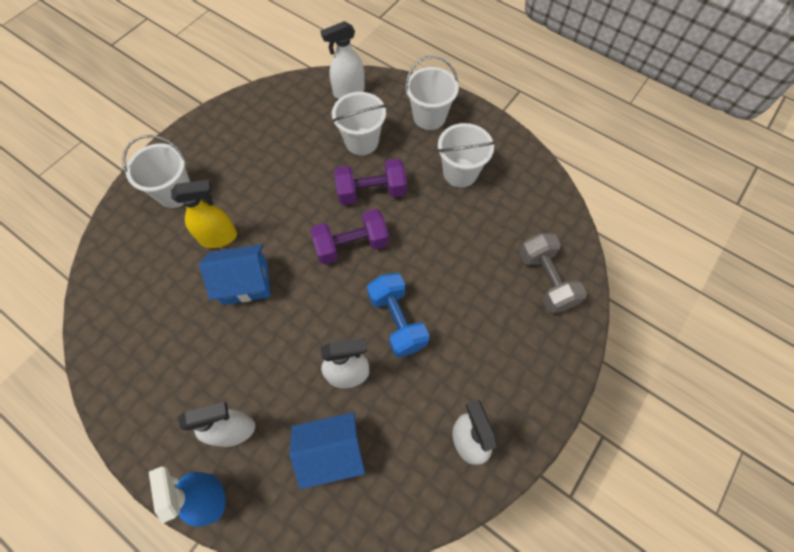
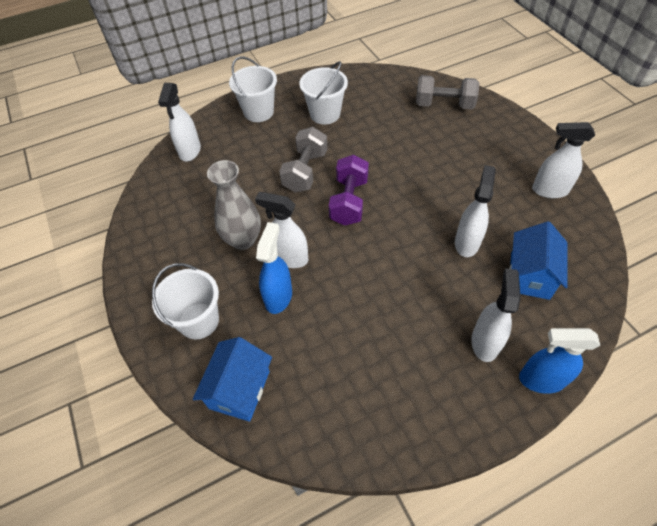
camera: 60 degrees left, 10 degrees down
(219, 237) = (278, 297): yellow spray bottle -> blue spray bottle
(245, 283) = (341, 289): blue house -> blue house (239, 389)
(263, 226) = (289, 258): none -> white spray bottle
(267, 182) = (243, 240): none -> grey vase
(361, 141) = (250, 160): white bucket -> none
(371, 192) = (305, 171): purple dumbbell -> grey dumbbell
(397, 321) = (434, 196): blue dumbbell -> none

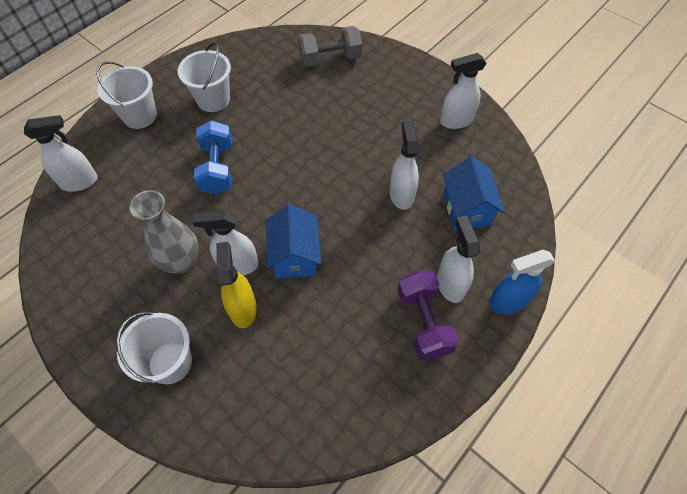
camera: 25 degrees left, 5 degrees up
(190, 151) = (80, 182): white spray bottle -> white spray bottle turned 90 degrees counterclockwise
(239, 389) = (242, 415): blue house -> blue house (295, 256)
(278, 297) = (243, 308): blue spray bottle -> yellow spray bottle
(305, 171) = (217, 168): grey dumbbell -> blue dumbbell
(349, 201) = (275, 187): purple dumbbell -> purple dumbbell (423, 322)

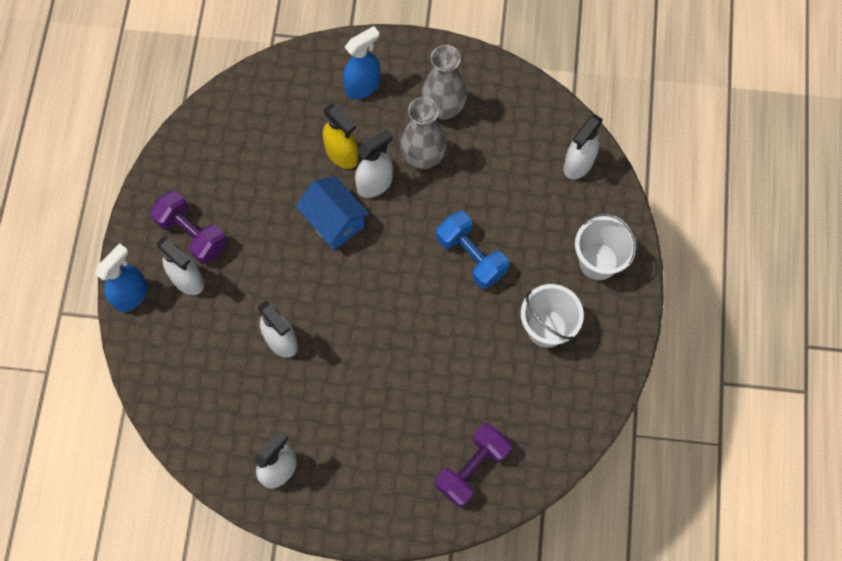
camera: 145 degrees right, 10 degrees up
(125, 292) = (443, 108): none -> grey vase
(170, 362) = (363, 86): white bucket -> blue spray bottle
(330, 59) = (472, 468): grey dumbbell -> purple dumbbell
(466, 209) = (212, 365): blue house -> none

